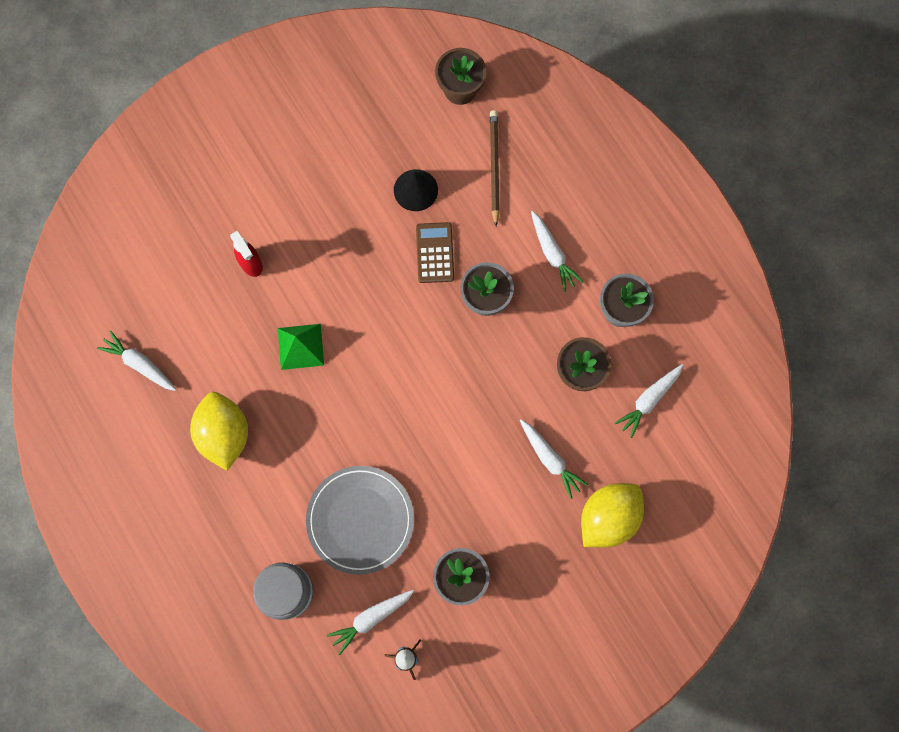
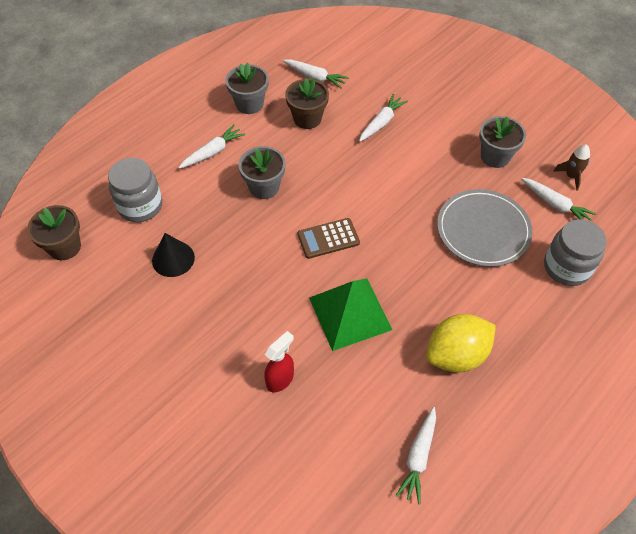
camera: 105 degrees left, 20 degrees down
(300, 346) = (350, 313): green pyramid -> green pyramid, size x1.53
(435, 253) = (231, 231): brown calculator -> brown calculator (328, 238)
(494, 167) = (140, 206): brown pencil -> grey jar
(608, 517) = (410, 84): yellow lemon -> none

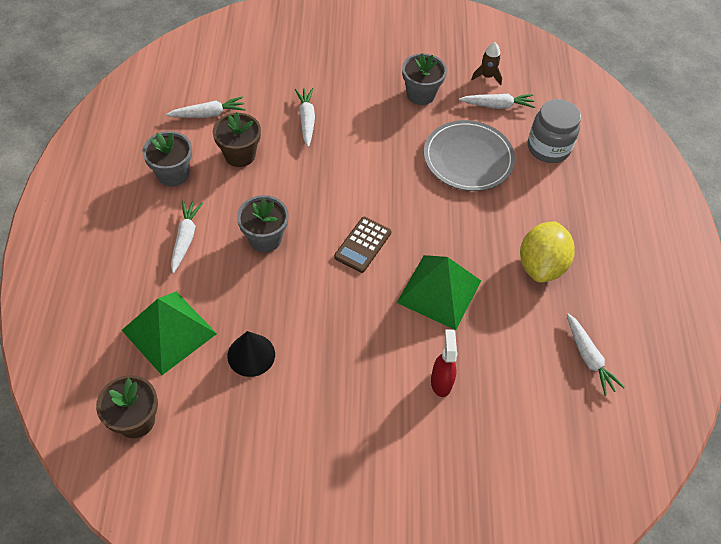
camera: 45 degrees left, 0 degrees up
(140, 206) = (169, 332): grey jar -> green pyramid

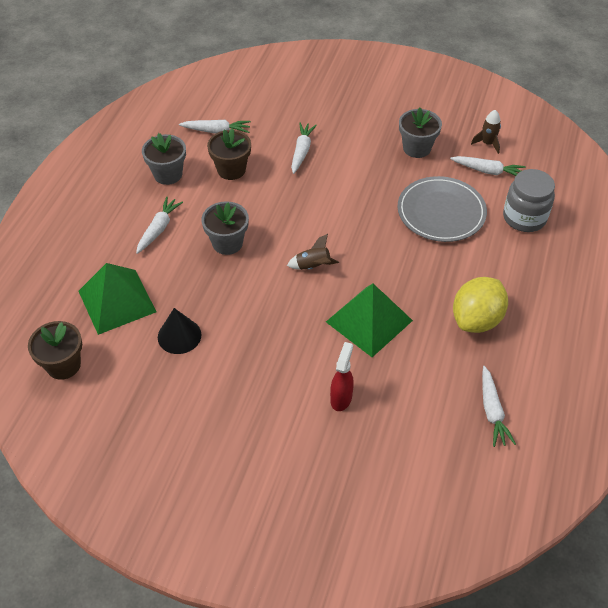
camera: 20 degrees right, 5 degrees down
(362, 245) = (313, 266): brown calculator -> brown rocket

